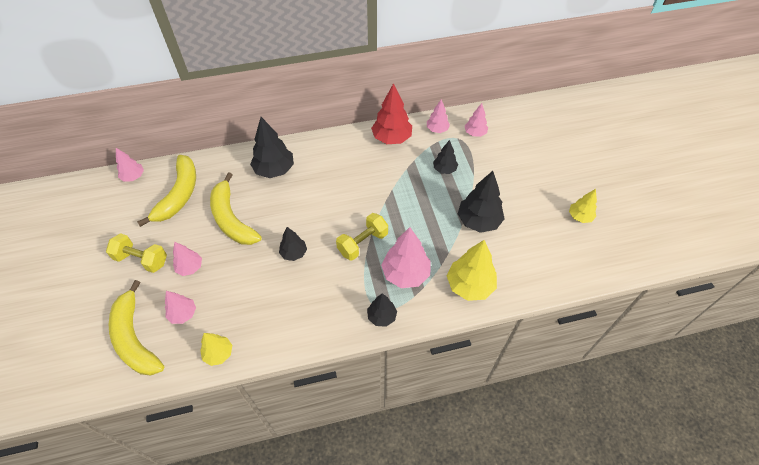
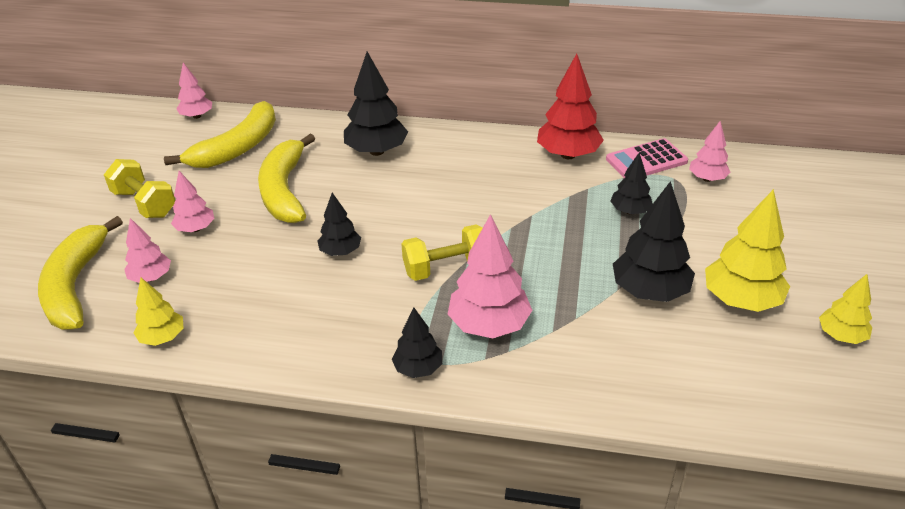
camera: 25 degrees right, 15 degrees down
(437, 129) = (646, 160): pink tree -> pink calculator
(469, 285) = (585, 373): yellow tree -> yellow tree (740, 300)

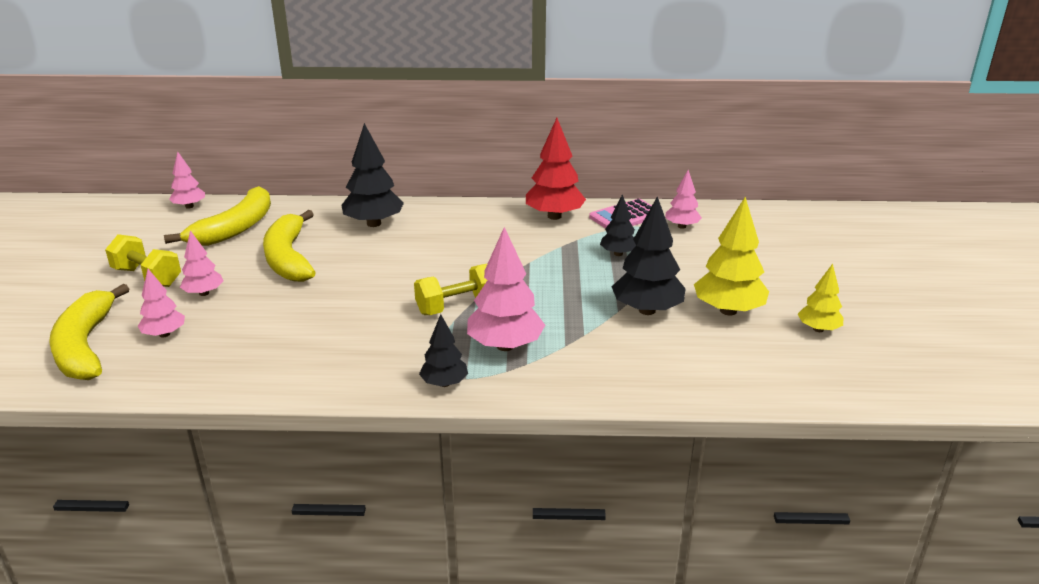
camera: 10 degrees left, 10 degrees down
(162, 337) = (185, 380): yellow tree -> none
(340, 251) = (353, 301): black tree -> none

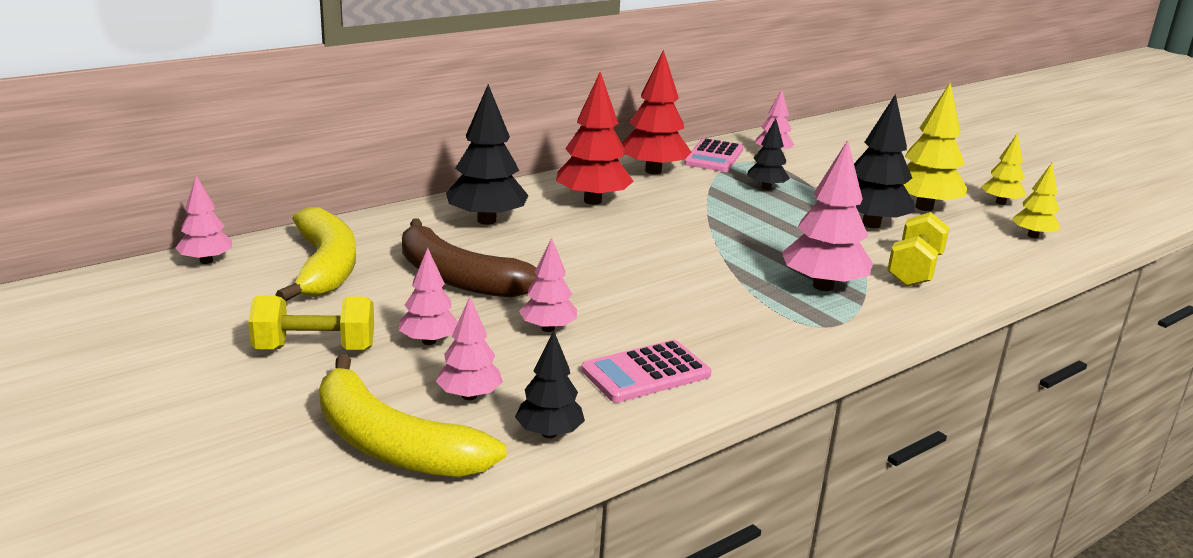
camera: 40 degrees left, 5 degrees down
(275, 360) = (646, 373): none -> pink calculator
(276, 309) = (548, 328): none -> pink tree
(288, 258) = (458, 278): yellow banana -> brown banana
(444, 383) = (836, 333): black tree -> black tree (549, 433)
(457, 306) = (720, 268): yellow dumbbell -> yellow dumbbell (914, 270)
(466, 228) = (592, 201): none -> red tree
(785, 369) = (1033, 236): none -> yellow tree

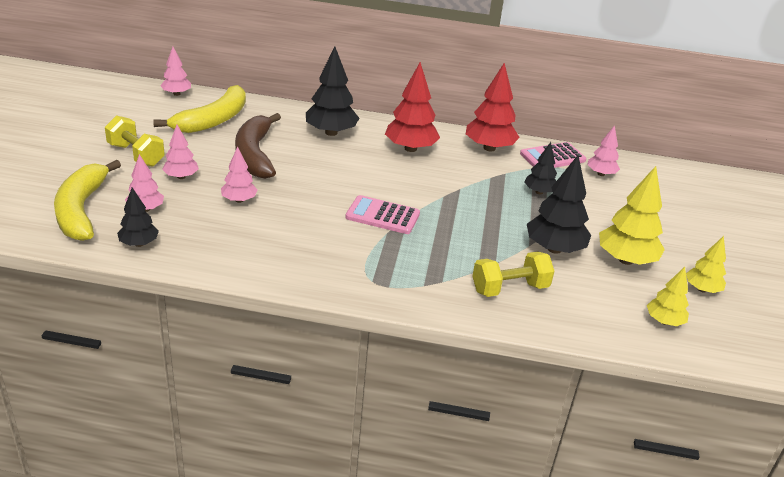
camera: 45 degrees right, 10 degrees up
(646, 373) = (233, 246): pink calculator -> pink calculator (382, 216)
(823, 286) = (427, 262): pink tree -> none

